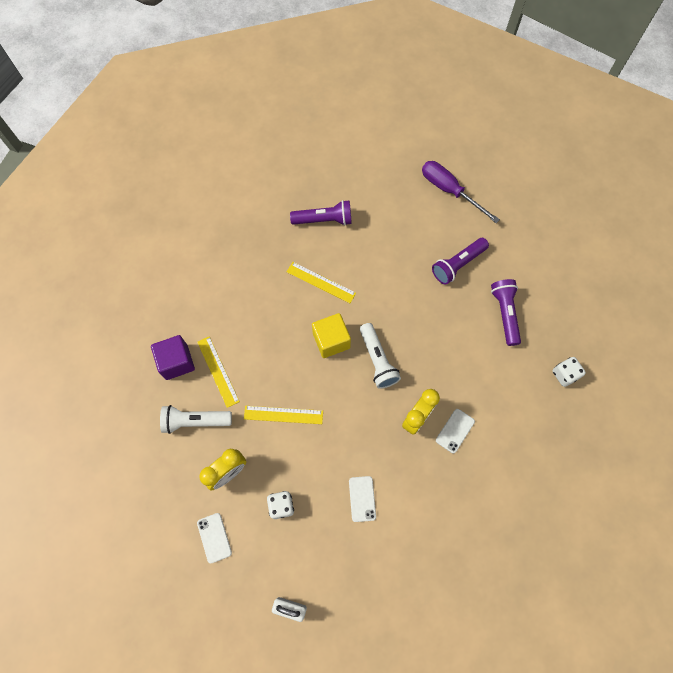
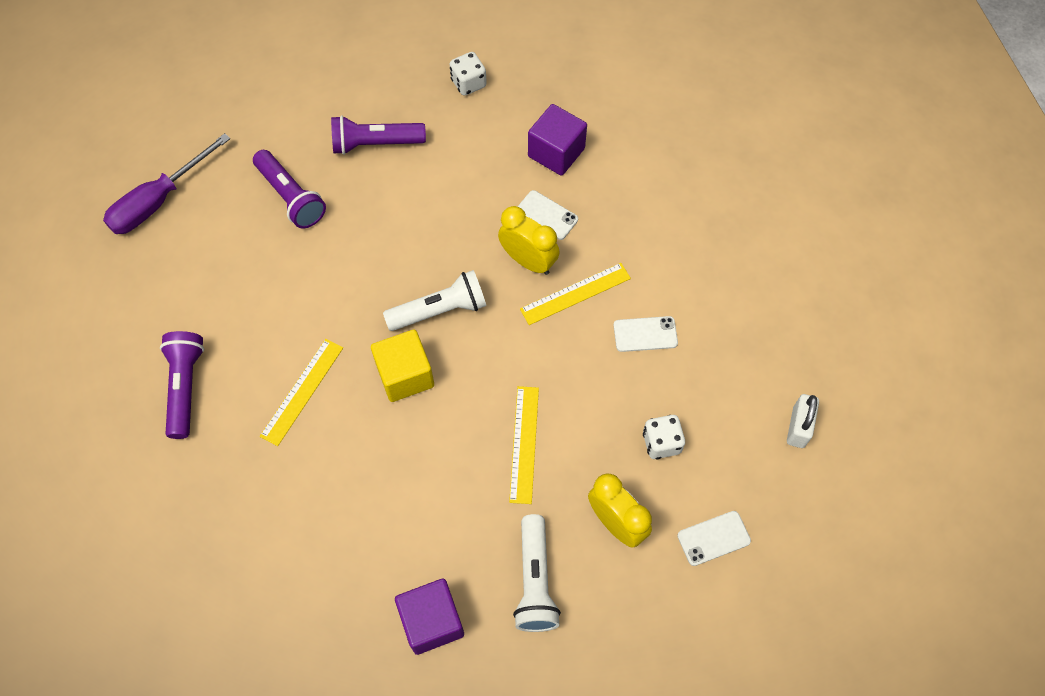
camera: 90 degrees left, 5 degrees down
(218, 371) = (450, 550): yellow ruler -> yellow ruler (575, 293)
(509, 438) = (556, 152): none -> purple cube

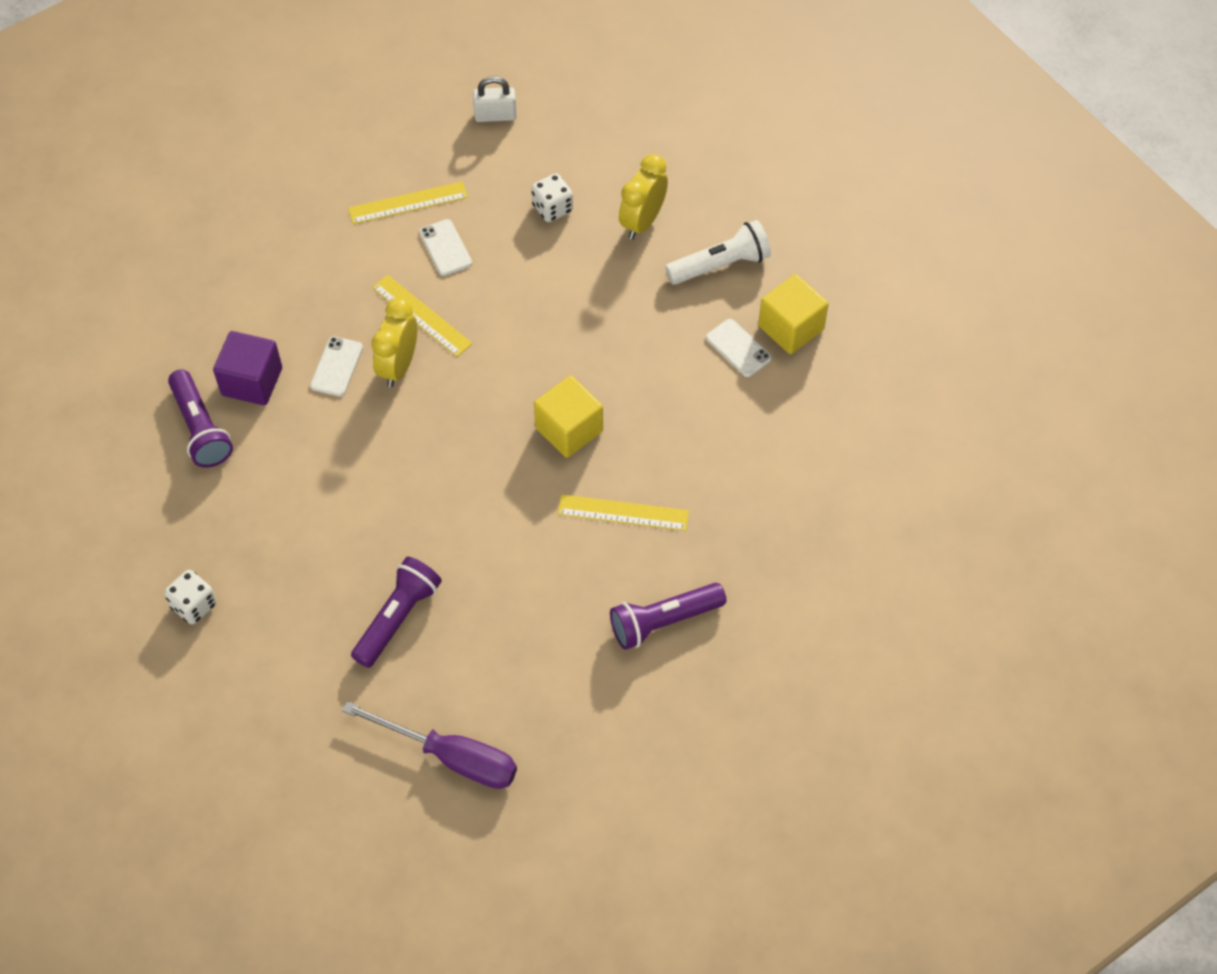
camera: 110 degrees left, 5 degrees down
(375, 144) = (296, 560): purple flashlight -> purple flashlight (200, 428)
(432, 621) = (791, 328): purple cube -> yellow cube
(439, 310) = (485, 425): white flashlight -> none
(468, 83) = (180, 496): white dice -> white dice (194, 605)
(524, 444) = (598, 310): yellow ruler -> yellow ruler (408, 203)
(713, 538) = (625, 151): white phone -> white phone (738, 348)

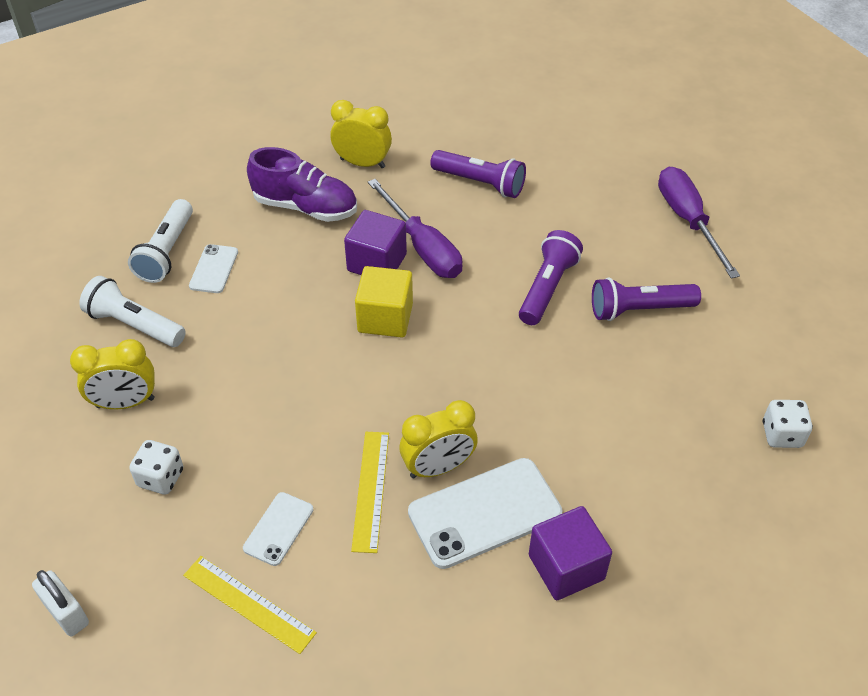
camera: 130 degrees left, 10 degrees down
(200, 428) = (650, 567): purple flashlight -> purple flashlight (547, 288)
(336, 367) = (484, 513): white phone -> white phone, size x1.90
(623, 512) = (422, 247): yellow ruler -> purple screwdriver
(637, 466) = (377, 263): none -> purple cube
(759, 459) = (305, 207): none -> purple shoe
(781, 544) = (362, 163): none -> yellow clock
(791, 328) = (167, 252): yellow cube -> white flashlight

